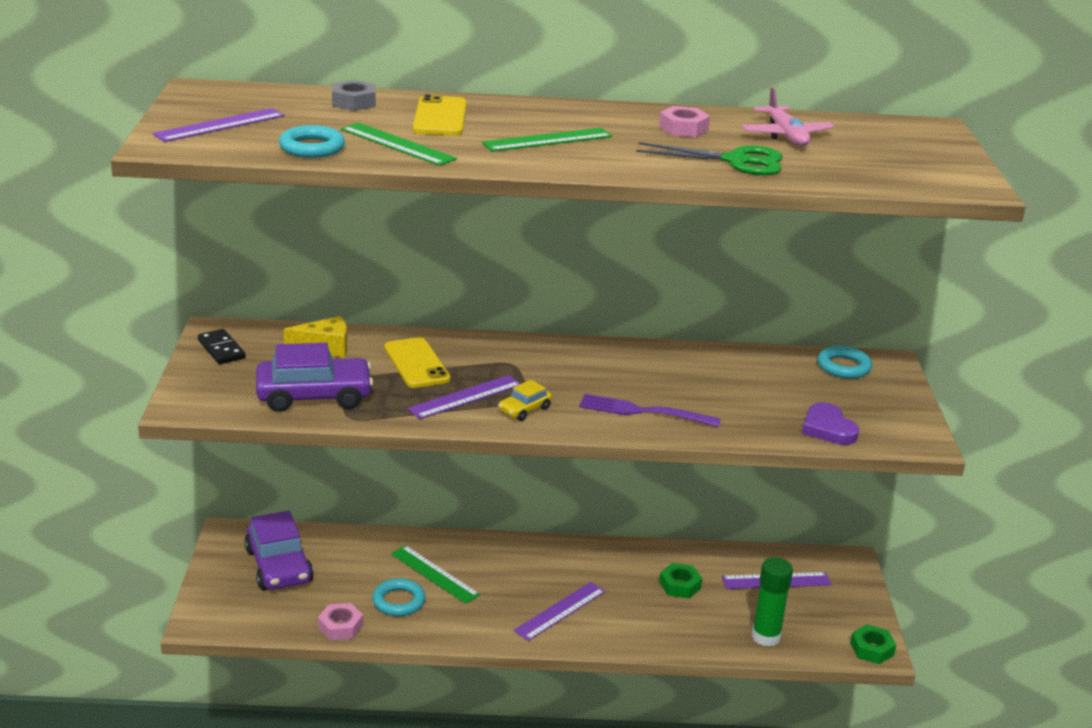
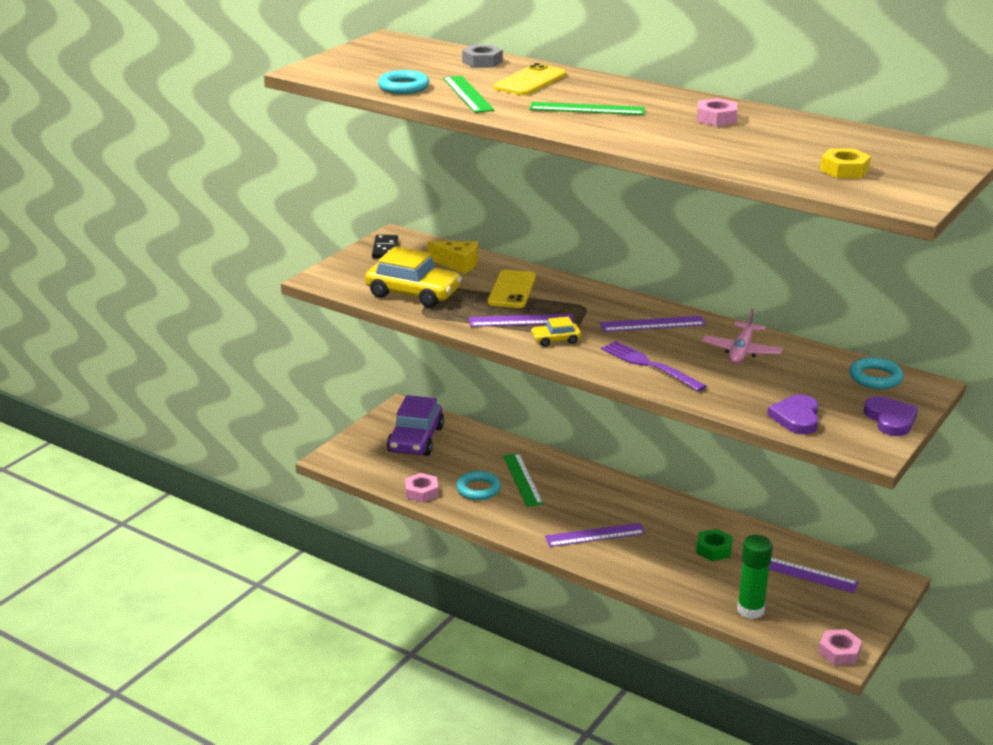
camera: 35 degrees right, 0 degrees up
(220, 125) = (364, 63): purple ruler -> purple ruler (652, 324)
(314, 396) = (413, 293): purple car -> yellow car
(736, 161) = (719, 148): green scissors -> none
(786, 135) = (801, 137): pink plane -> pink plane (741, 351)
(871, 649) = (839, 652): green nut -> pink nut
(873, 163) = (844, 170): none -> yellow nut
(900, 405) = (890, 419): none -> purple heart

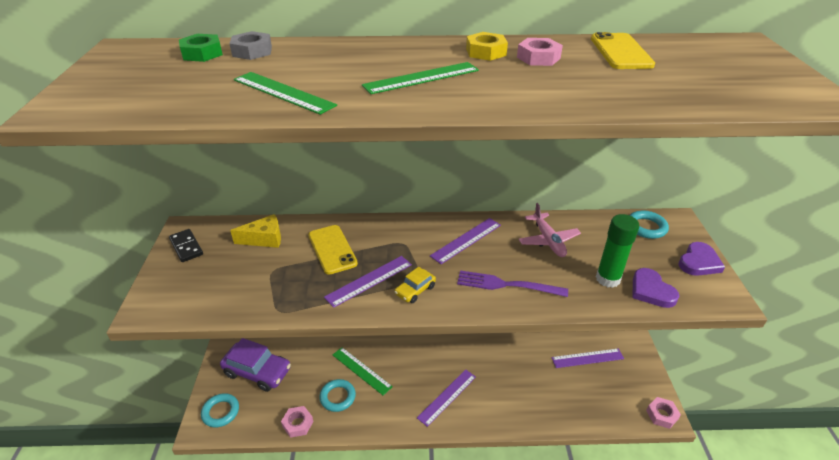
camera: 35 degrees left, 10 degrees up
(403, 87) = (200, 102): turquoise ring -> turquoise ring (221, 412)
(413, 293) = (251, 289): yellow car -> none
(415, 439) = (257, 371): purple car -> purple car turned 45 degrees counterclockwise
(530, 81) = (326, 61): yellow phone -> yellow phone (620, 52)
(714, 549) = (524, 367): green nut -> green nut (202, 53)
(750, 610) = (588, 409): green glue stick -> green glue stick (608, 279)
(844, 170) = (718, 82): yellow nut -> yellow nut (486, 52)
(890, 419) = (699, 262): purple heart -> purple heart turned 90 degrees clockwise

